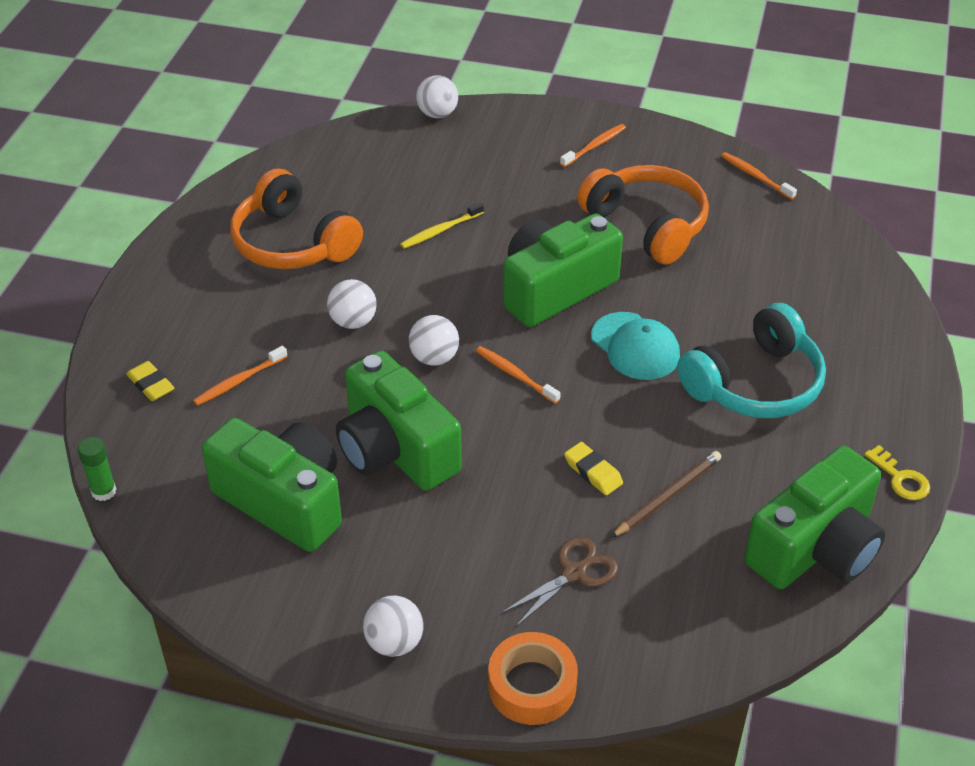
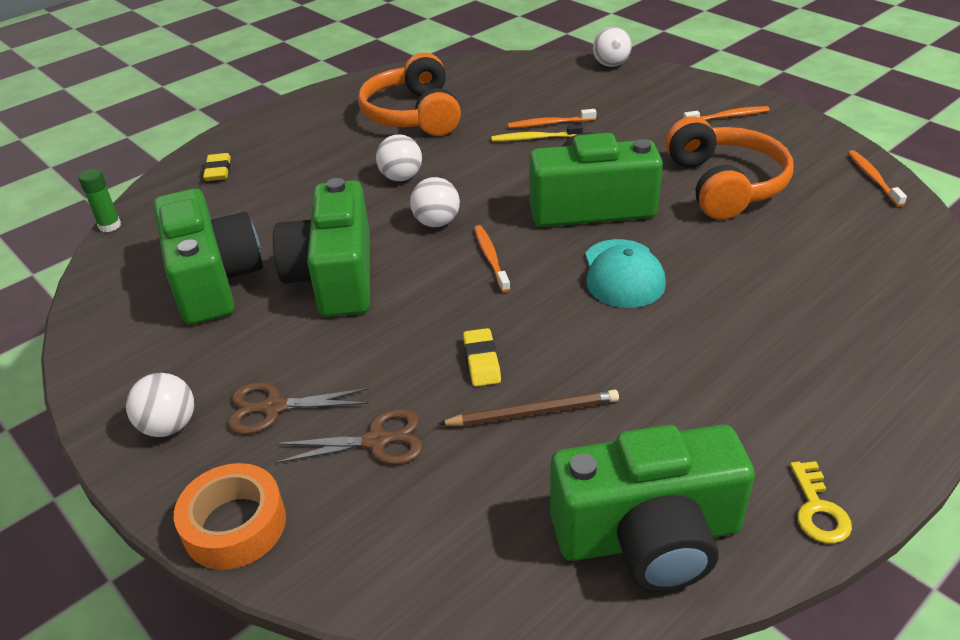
camera: 35 degrees right, 5 degrees down
(239, 381) = (277, 188): orange toothbrush -> orange toothbrush (549, 124)
(466, 586) = (274, 408): none -> brown scissors
(755, 383) = (719, 348): turquoise headphones -> none

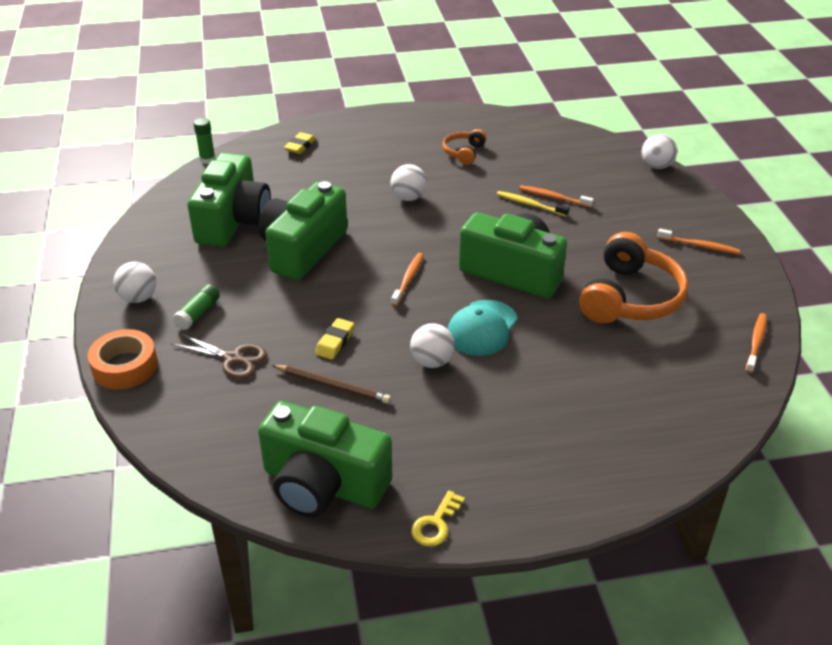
camera: 30 degrees right, 0 degrees up
(274, 408) = (198, 313): brown scissors -> green glue stick
(413, 115) = (464, 152): orange headphones -> orange headphones, size x0.50
(436, 222) = (399, 239): white ball -> white ball (432, 361)

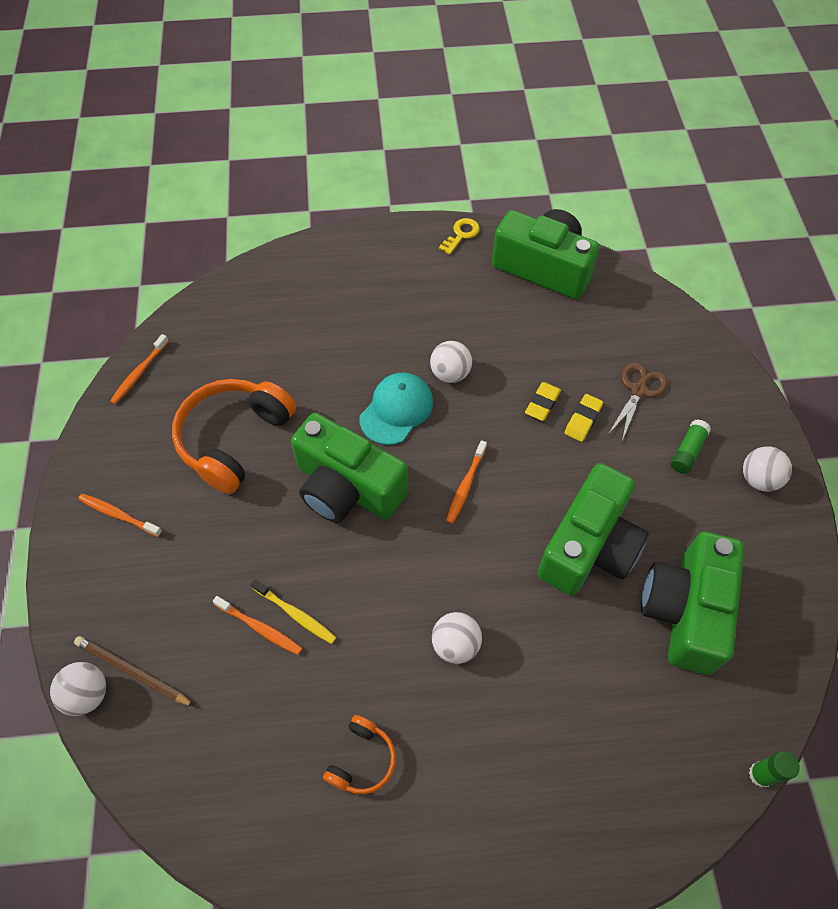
camera: 175 degrees left, 20 degrees up
(125, 366) = (738, 389): orange tape -> none
(233, 359) = (638, 390): brown scissors -> brown scissors turned 90 degrees clockwise
(300, 146) = (621, 804): yellow eraser -> yellow eraser (583, 420)
(333, 386) = (541, 354): brown pencil -> brown pencil (132, 672)

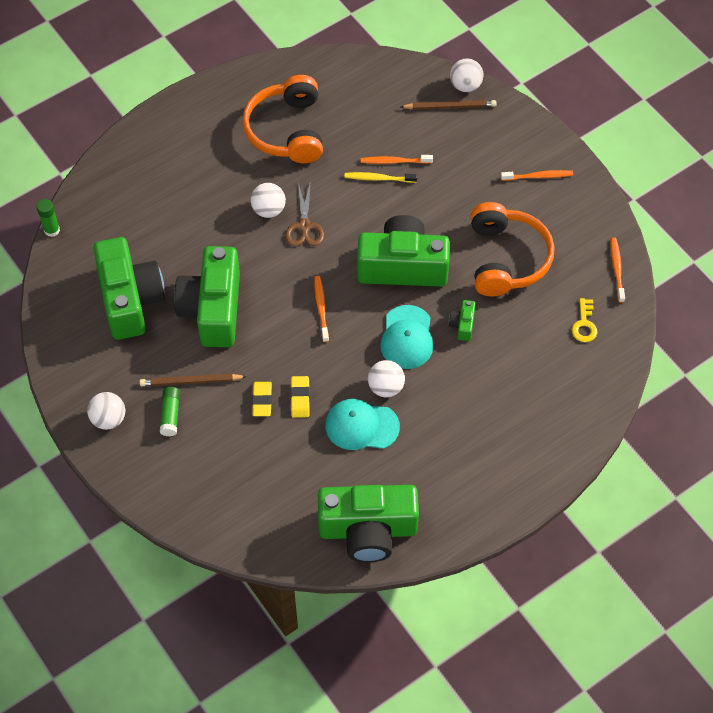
camera: 150 degrees right, 0 degrees up
(332, 395) = (462, 325): none -> green camera
(362, 760) = (287, 130): orange headphones -> orange headphones, size x2.00
(461, 234) = (462, 528): yellow key -> yellow key (584, 324)
(496, 350) = (361, 426): none -> turquoise cap
(638, 390) = (230, 448): brown scissors -> brown scissors (304, 226)
(651, 475) = (191, 381): none -> brown pencil

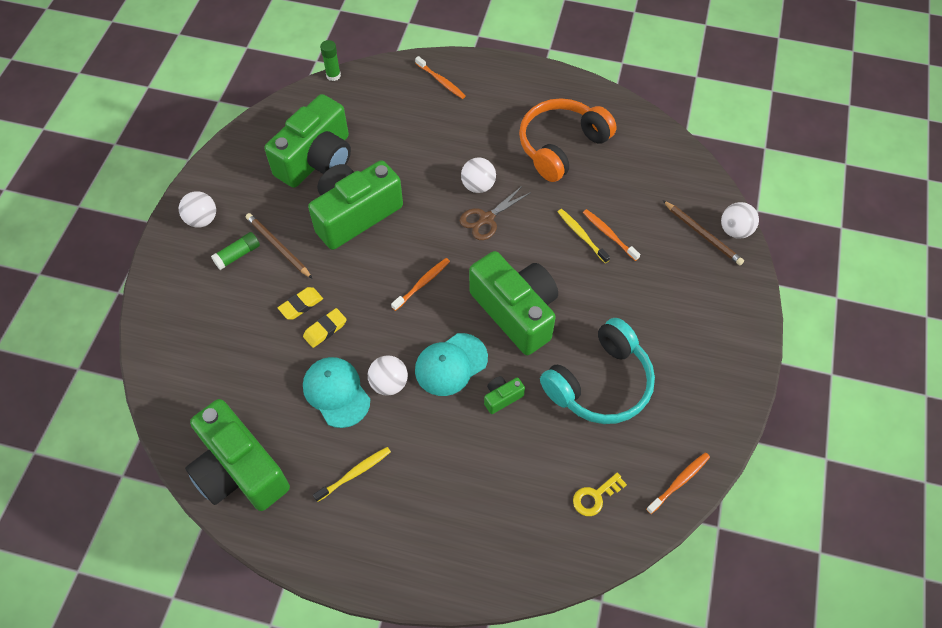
camera: 50 degrees right, 0 degrees up
(438, 457) = (355, 473): none -> yellow toothbrush
(506, 258) = (600, 383): orange headphones -> turquoise headphones
(538, 176) = (707, 348): orange toothbrush -> orange toothbrush (441, 81)

